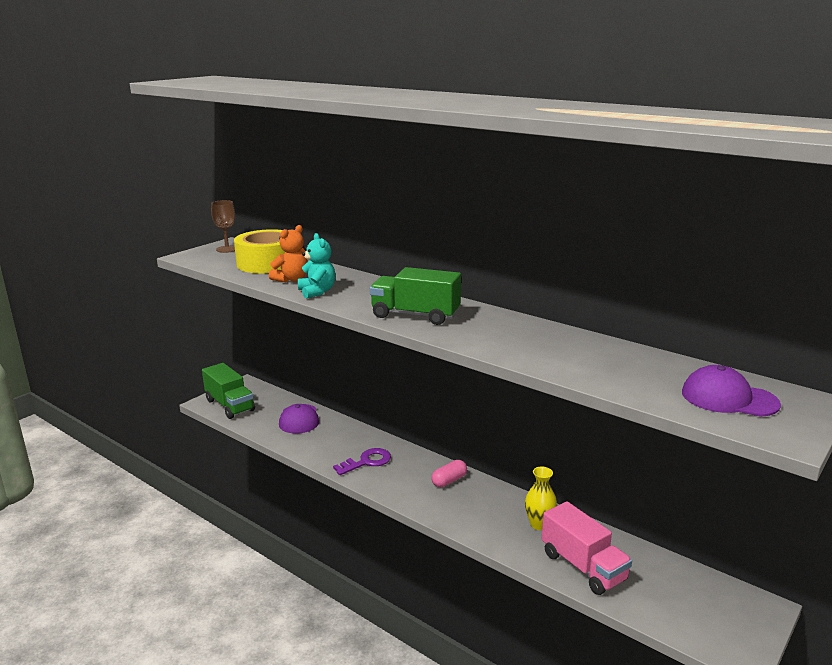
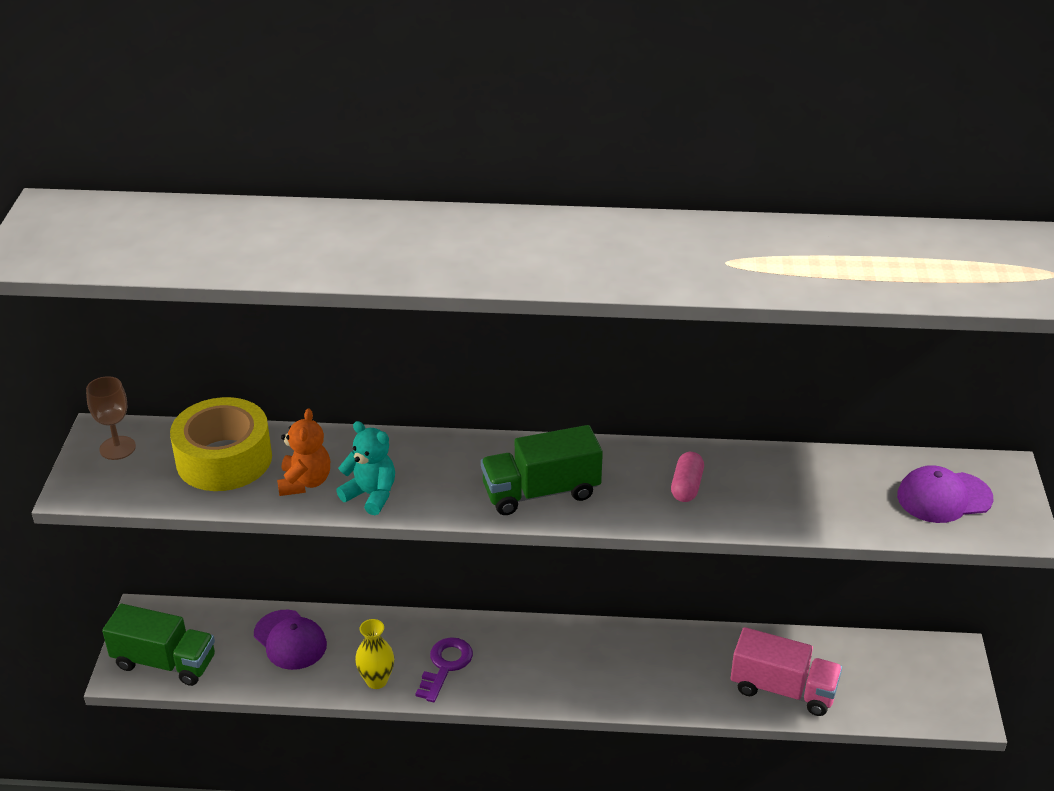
camera: 35 degrees left, 15 degrees up
(449, 481) = (564, 646): pink capsule -> pink capsule (686, 486)
(539, 524) = (704, 658): yellow vase -> yellow vase (376, 680)

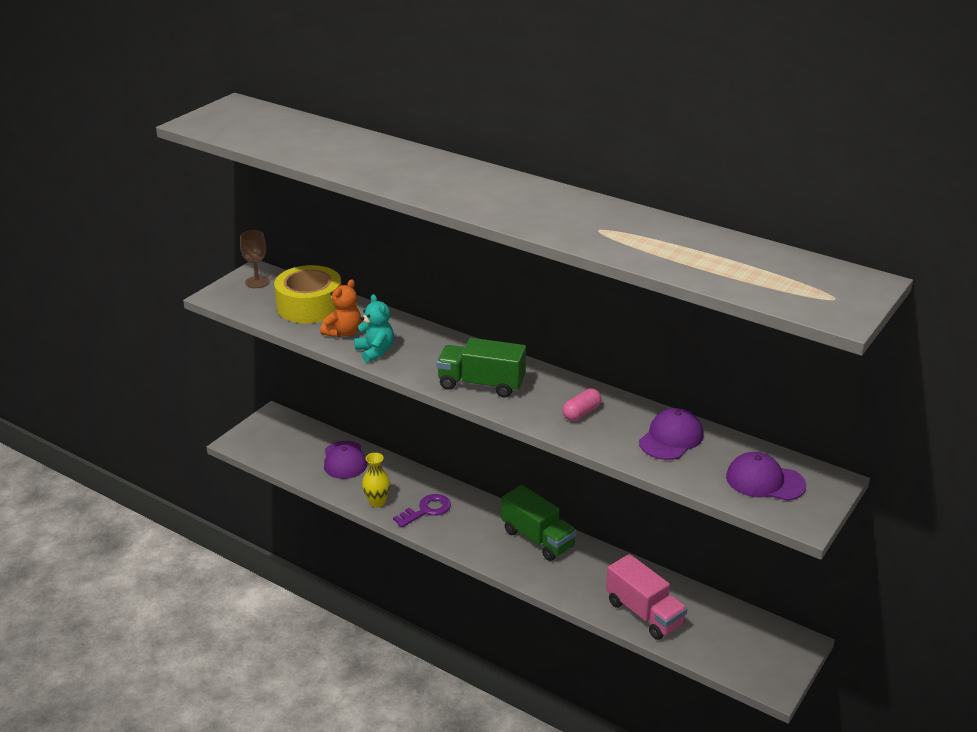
camera: 30 degrees right, 5 degrees down
(164, 662) = (263, 445): green truck -> green truck (538, 538)
(808, 482) = (671, 438): none -> purple cap

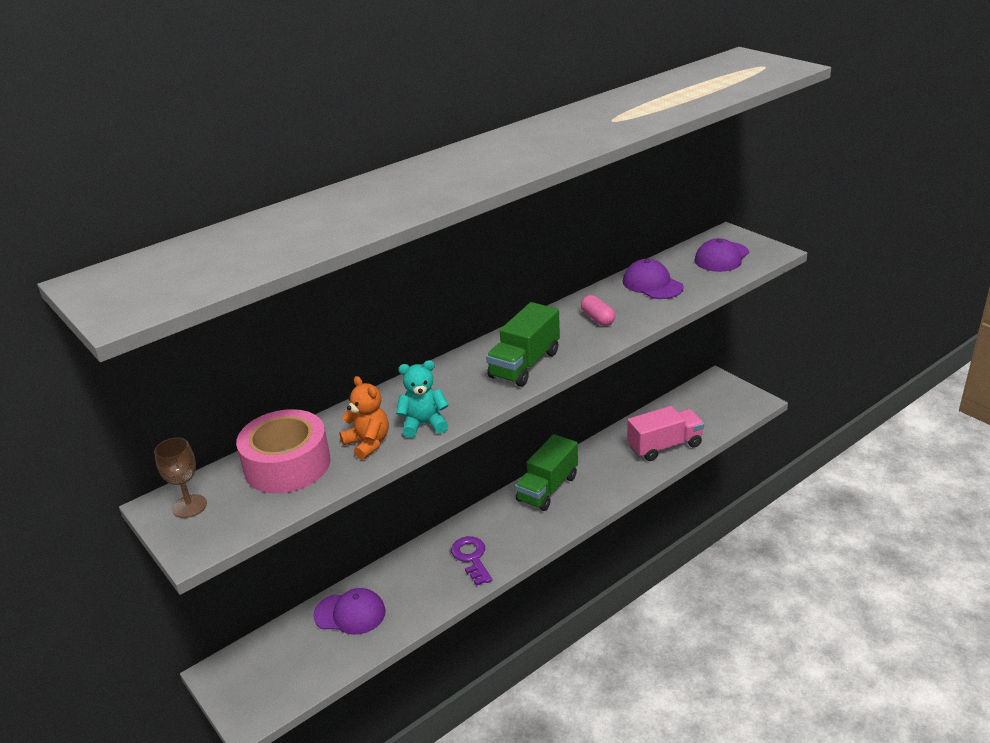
camera: 70 degrees left, 0 degrees up
(309, 306) = (287, 465): yellow tape -> pink tape
(377, 502) = (439, 595): yellow vase -> none
(538, 538) = (547, 488): green truck -> green truck turned 150 degrees clockwise

